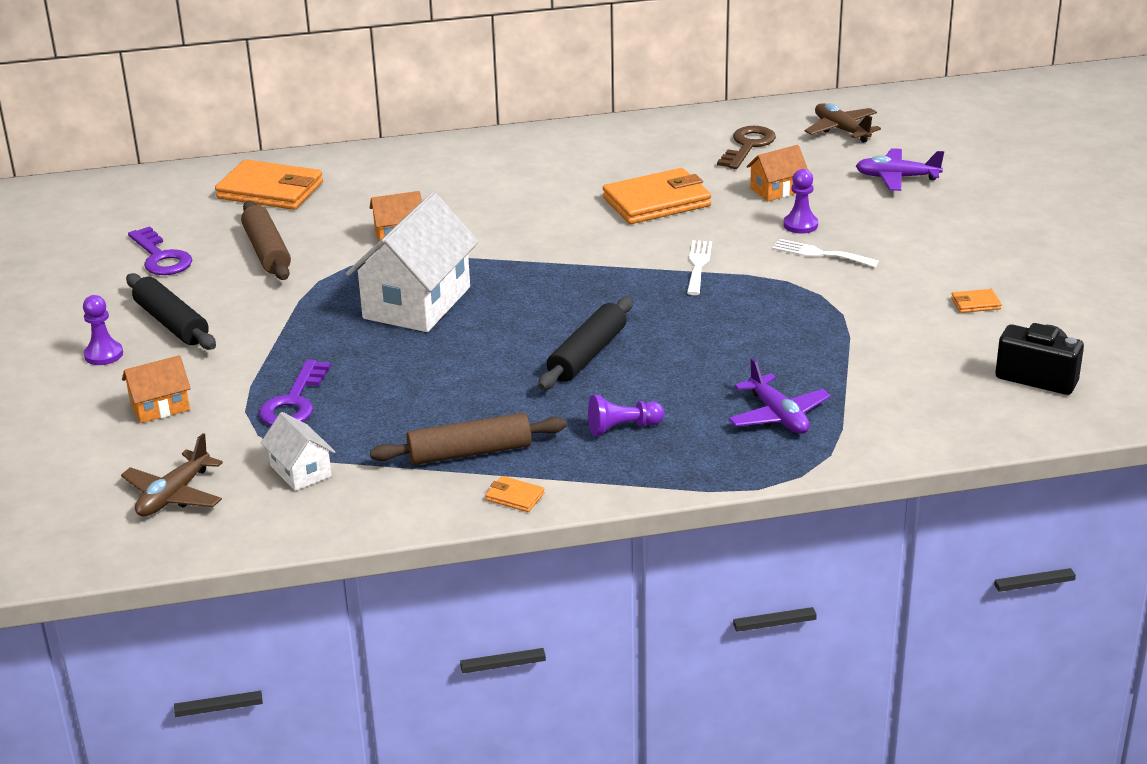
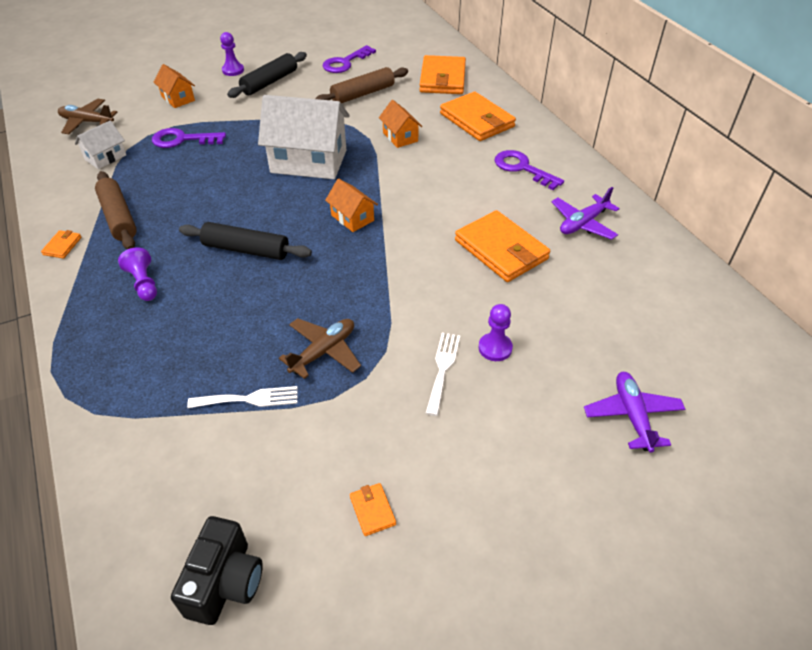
camera: 75 degrees right, 15 degrees up
(393, 181) = (477, 120): none -> orange wallet
(515, 169) = (522, 168): none -> purple key
(698, 265) = (398, 289): white fork -> white fork (249, 399)
(748, 146) = (639, 292): brown key -> none
(776, 190) = (558, 323): orange house -> orange house (352, 218)
(778, 416) = (156, 371): purple plane -> purple plane (583, 223)
(841, 130) = (718, 357): brown plane -> brown plane (323, 352)

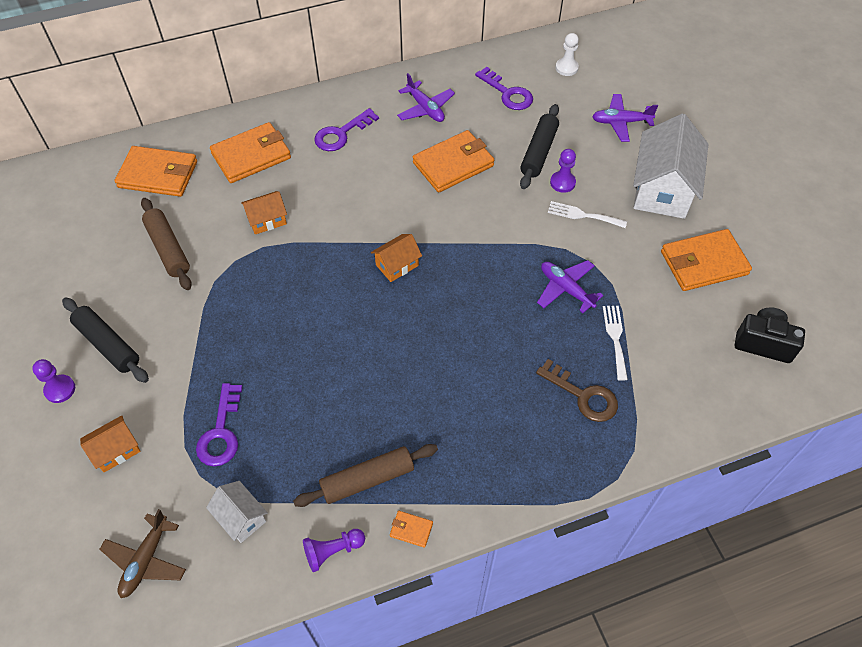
camera: 85 degrees left, 10 degrees up
(144, 283) = (477, 436): purple pawn -> purple pawn (333, 551)
(175, 367) = (583, 395): none -> brown key
(246, 250) = (435, 351): black rolling pin -> black rolling pin (539, 152)
(309, 161) = (295, 301): white house -> white house (662, 189)
(323, 352) = (566, 289): brown plane -> purple plane
(345, 63) = (85, 264): purple key -> purple key (507, 93)
(372, 510) = (703, 263): orange wallet -> orange wallet, size x2.36
(720, 352) = (566, 68): none -> white pawn

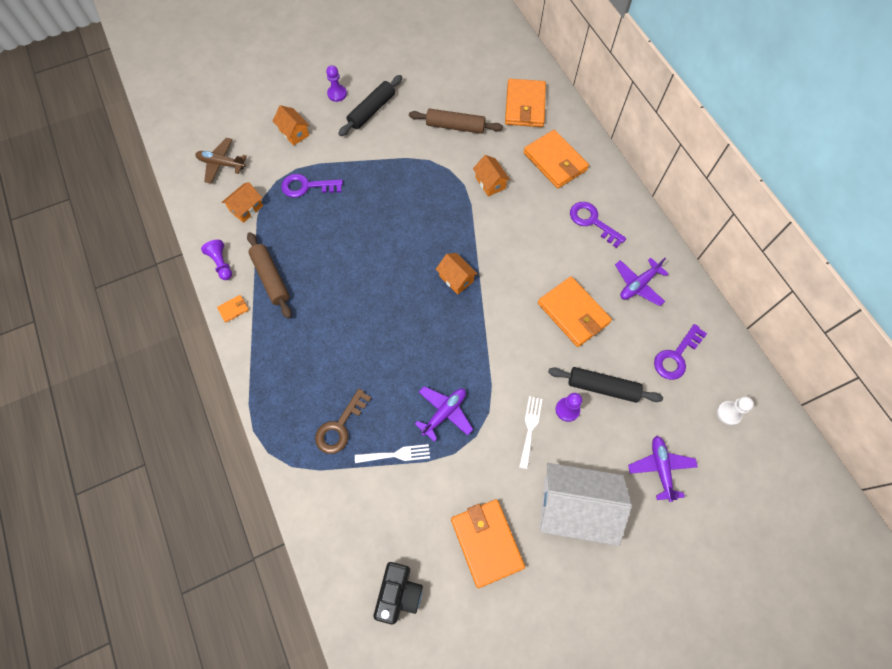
camera: 85 degrees right, 10 degrees up
(168, 249) = (455, 127): brown rolling pin -> brown rolling pin turned 45 degrees clockwise
(241, 517) = (246, 208): white house -> orange house
(411, 529) = (233, 309): orange wallet -> orange wallet turned 45 degrees clockwise

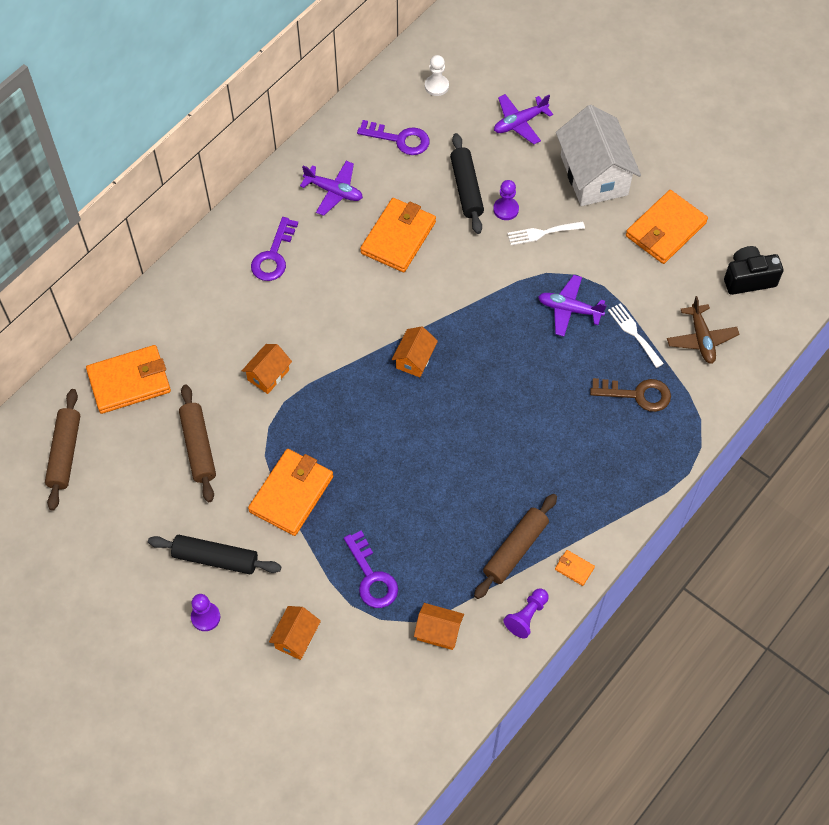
camera: 115 degrees left, 5 degrees down
(221, 164) = (388, 703): brown plane -> brown plane (701, 339)
(488, 60) = (65, 453): none -> brown rolling pin
(555, 161) = (204, 319): orange wallet -> orange wallet (291, 494)

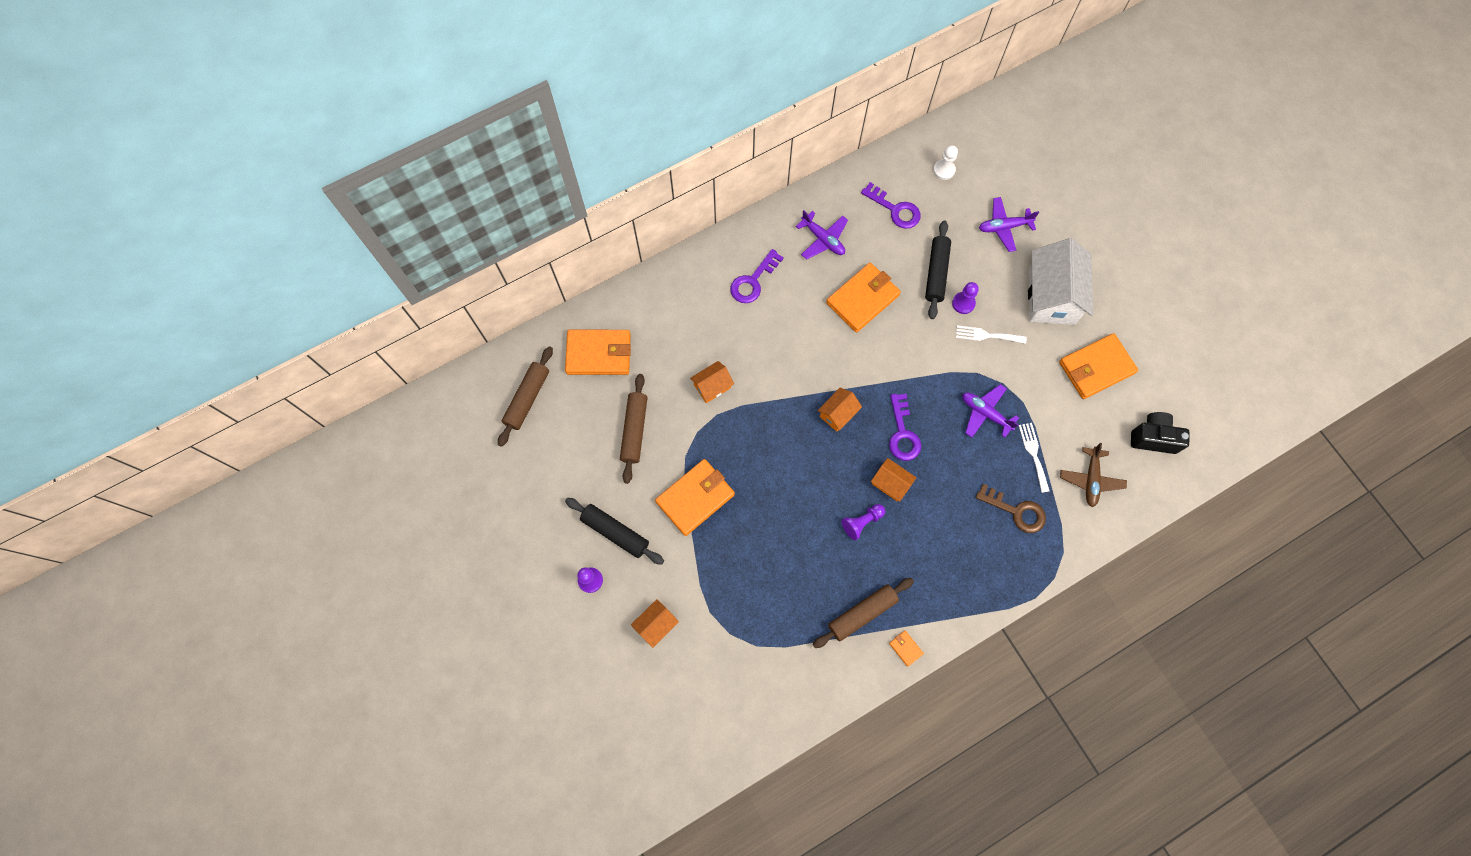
camera: 20 degrees right, 10 degrees up
(372, 577) = (735, 594): purple key -> purple key (902, 433)
(438, 631) = (773, 662): orange house -> orange house (891, 483)
(526, 616) = (850, 676): purple pawn -> purple pawn (862, 522)

